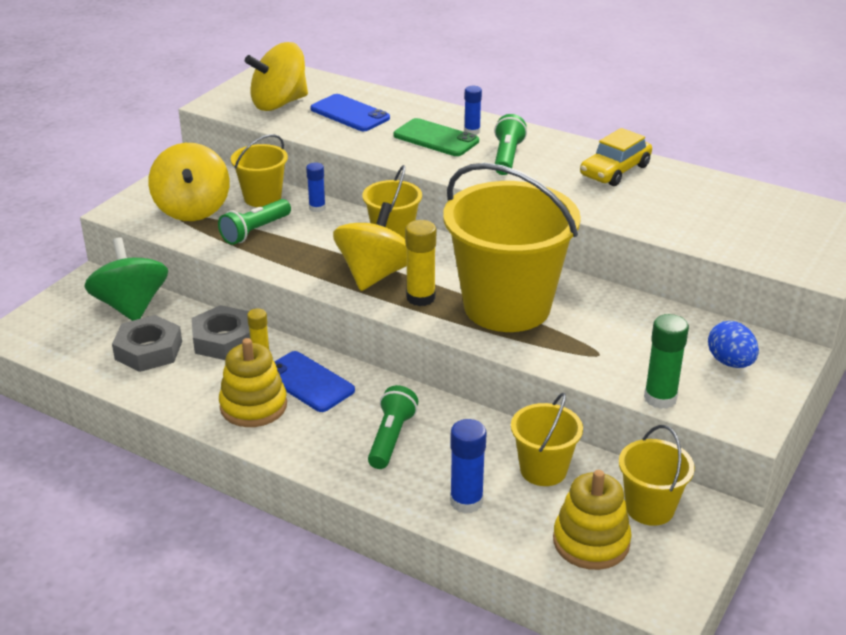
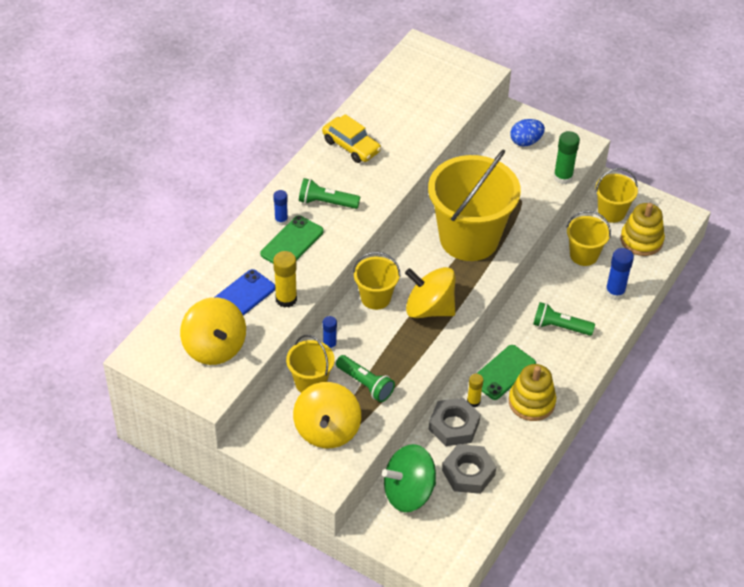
camera: 90 degrees left, 15 degrees up
(192, 209) = (327, 430): yellow spinning top -> yellow spinning top turned 105 degrees clockwise
(308, 382) = (503, 372): blue phone -> green phone
(420, 298) = (459, 283): yellow glue stick -> yellow glue stick (286, 299)

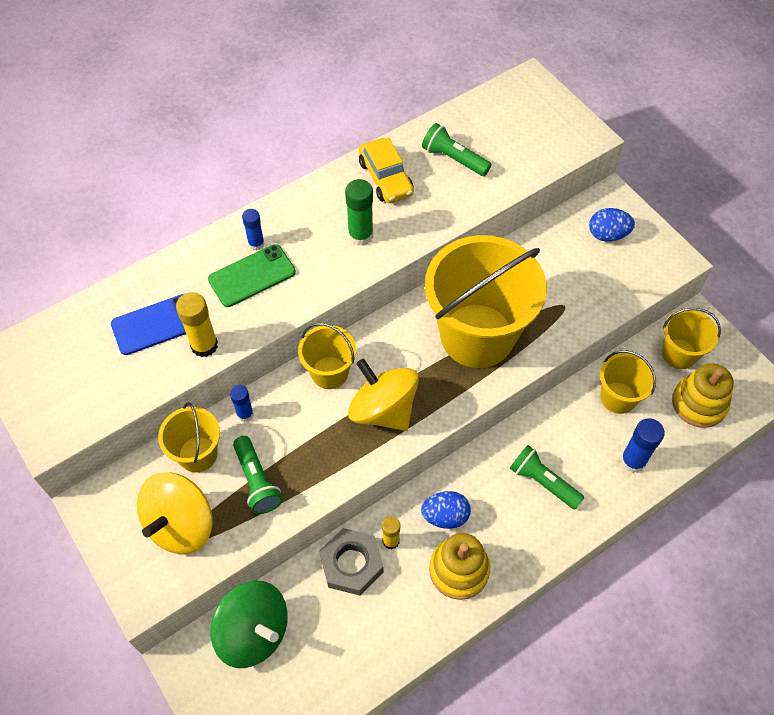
camera: 25 degrees right, 10 degrees up
(214, 347) = (91, 377): yellow spinning top -> none
(326, 202) = (318, 239): green flashlight -> green flashlight (453, 159)
(408, 492) = (253, 632): green spinning top -> green spinning top turned 150 degrees counterclockwise
(468, 472) = (336, 635): grey nut -> none
(503, 372) = (445, 516): green phone -> blue egg
(563, 177) = (630, 295): green glue stick -> green glue stick (360, 235)

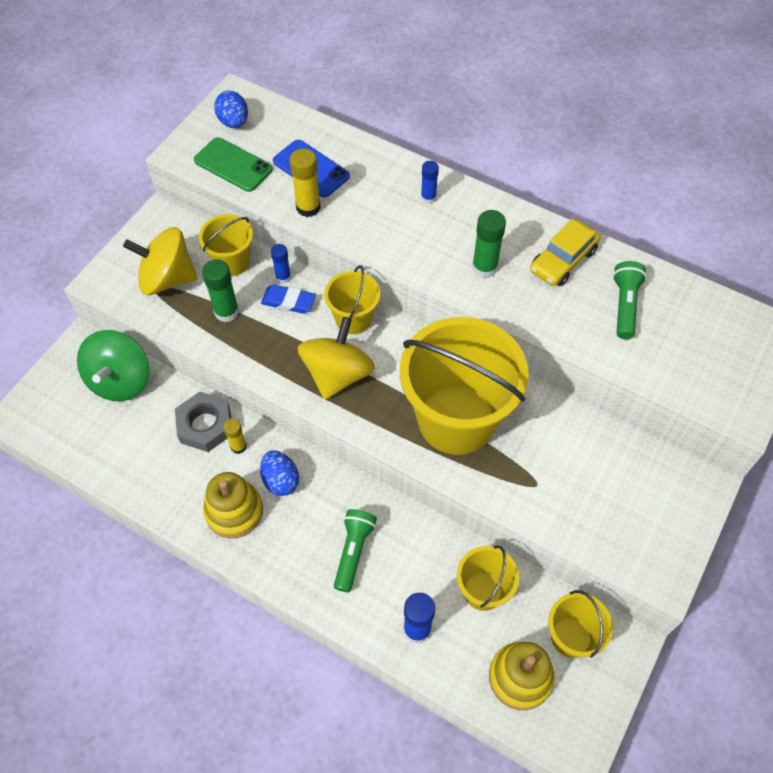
camera: 65 degrees right, 0 degrees up
(252, 276) = (393, 209): green phone -> green phone (233, 165)
(257, 481) = (226, 312): green flashlight -> green glue stick
(277, 420) = (288, 301): none -> blue eraser
(607, 235) = (652, 496): blue egg -> blue egg (234, 122)

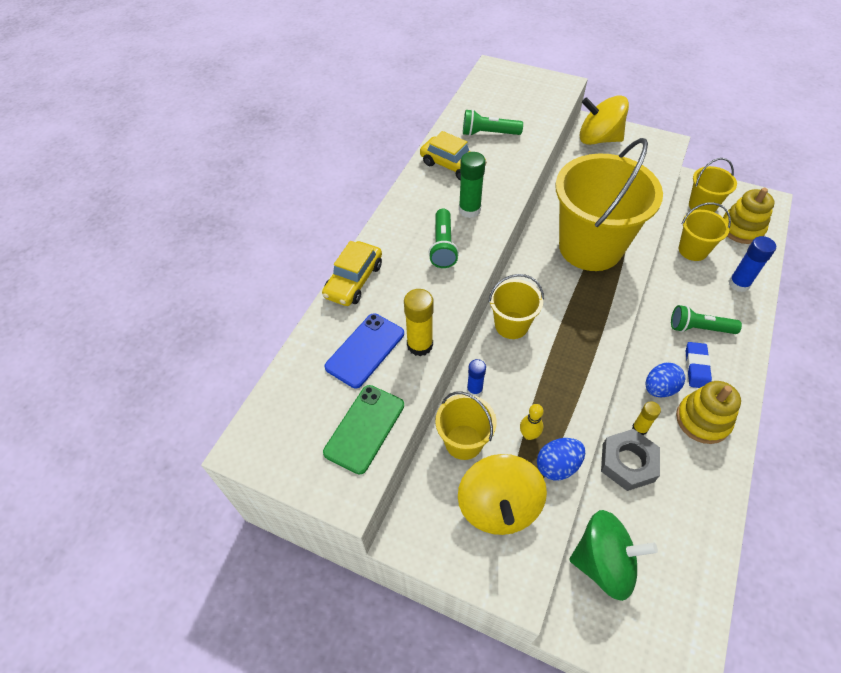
camera: 95 degrees left, 5 degrees down
(226, 312) = (529, 435): green glue stick -> yellow bowling pin
(234, 122) = (293, 441): blue egg -> blue egg (557, 466)
(288, 301) = (503, 380): blue eraser -> blue eraser (696, 367)
(337, 374) = (574, 330): yellow spinning top -> yellow spinning top (598, 139)
(394, 164) = (354, 280): none -> yellow car
(428, 197) = (395, 252): blue glue stick -> none
(431, 238) = (443, 246): none -> green flashlight

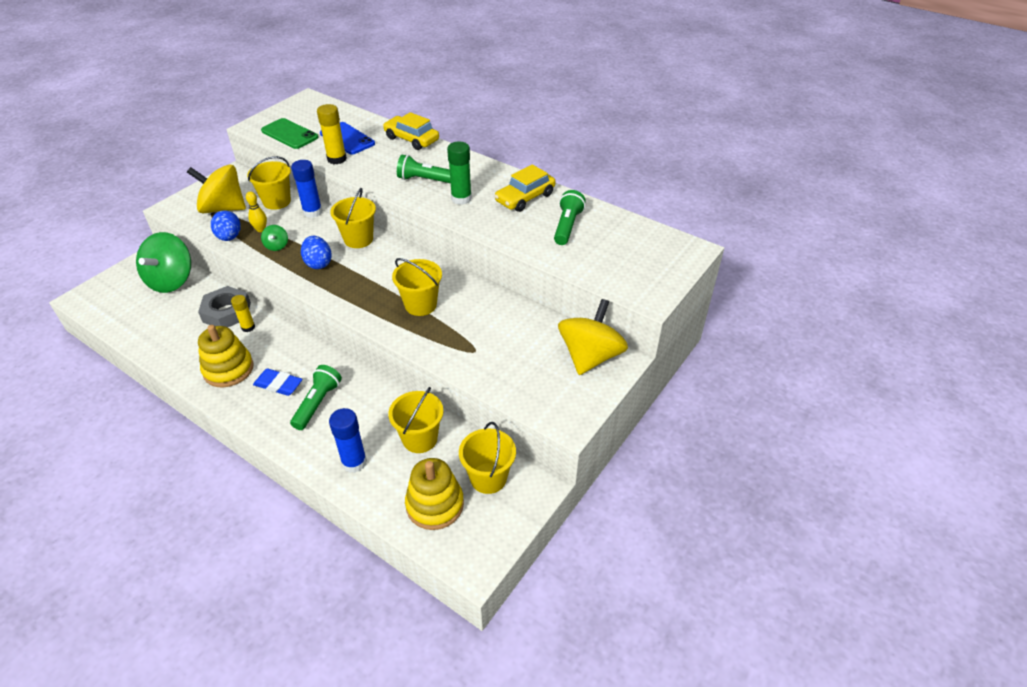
camera: 100 degrees right, 10 degrees down
(474, 390) = (312, 212): blue glue stick -> blue glue stick, size x1.56
(553, 403) = (277, 246): none -> green spinning top
(590, 247) = (420, 305): yellow bucket -> yellow bucket, size x0.49
(659, 388) = (274, 351): blue egg -> blue egg (318, 263)

